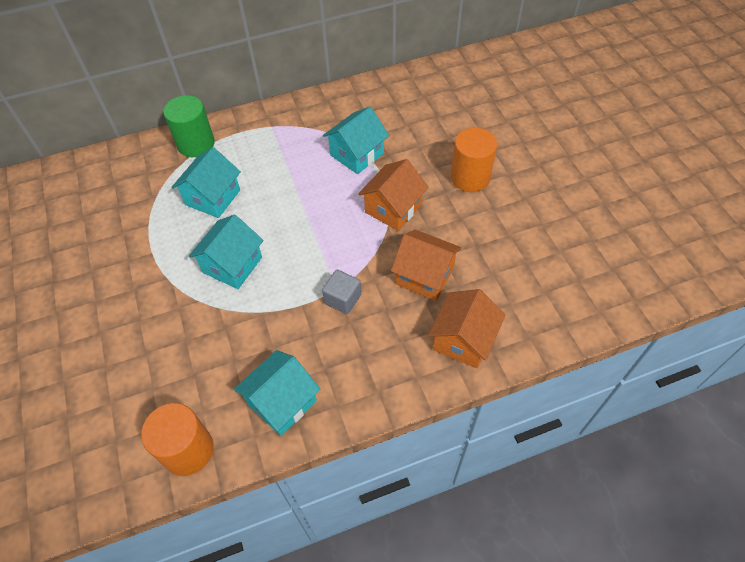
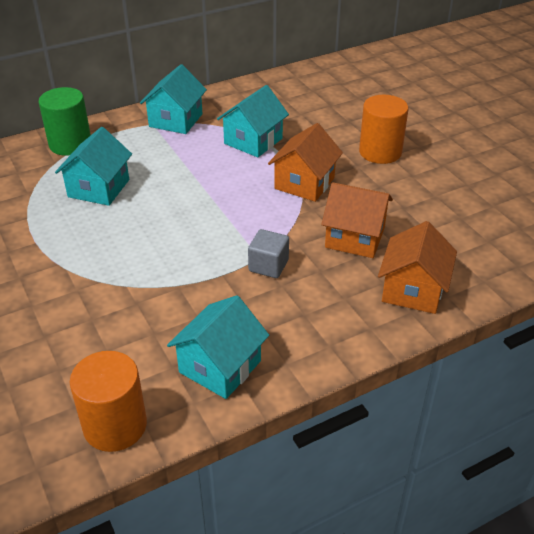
camera: 10 degrees left, 15 degrees down
(232, 265) = (134, 245): turquoise house -> turquoise house (176, 120)

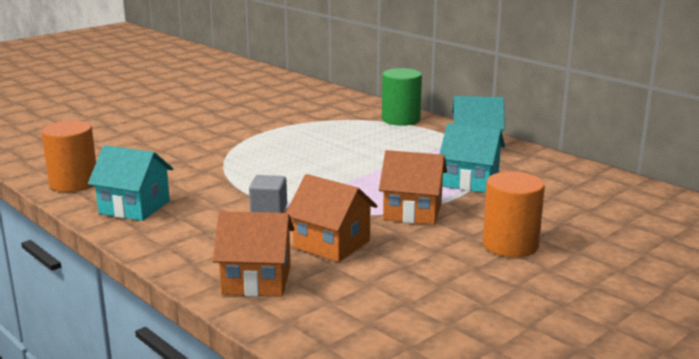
camera: 75 degrees right, 20 degrees down
(99, 188) = (345, 137): turquoise house -> none
(355, 237) = (332, 244): orange house -> orange house turned 60 degrees counterclockwise

